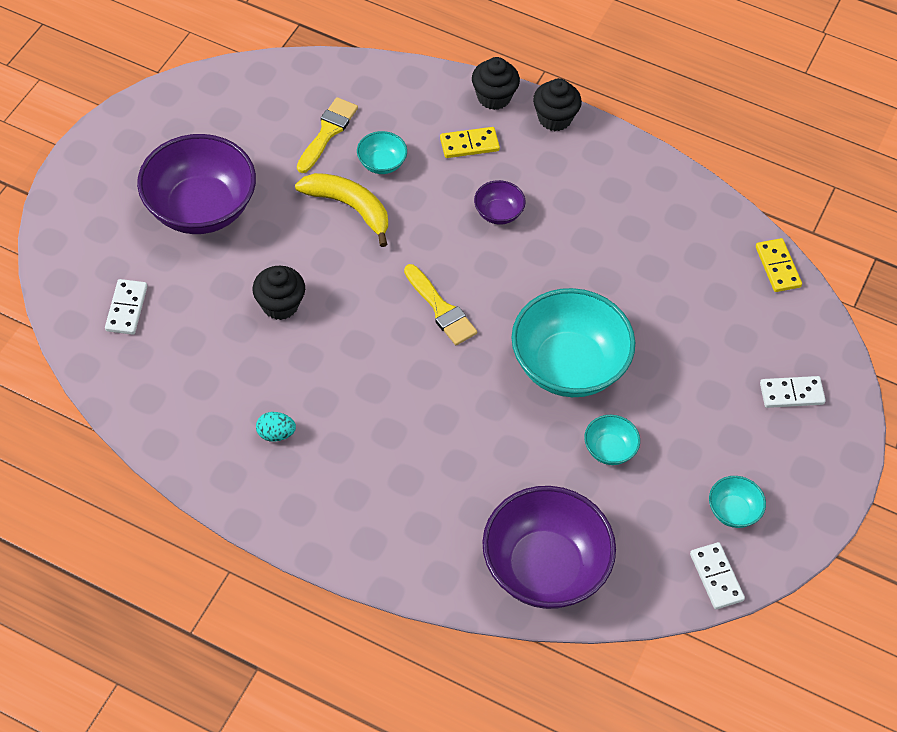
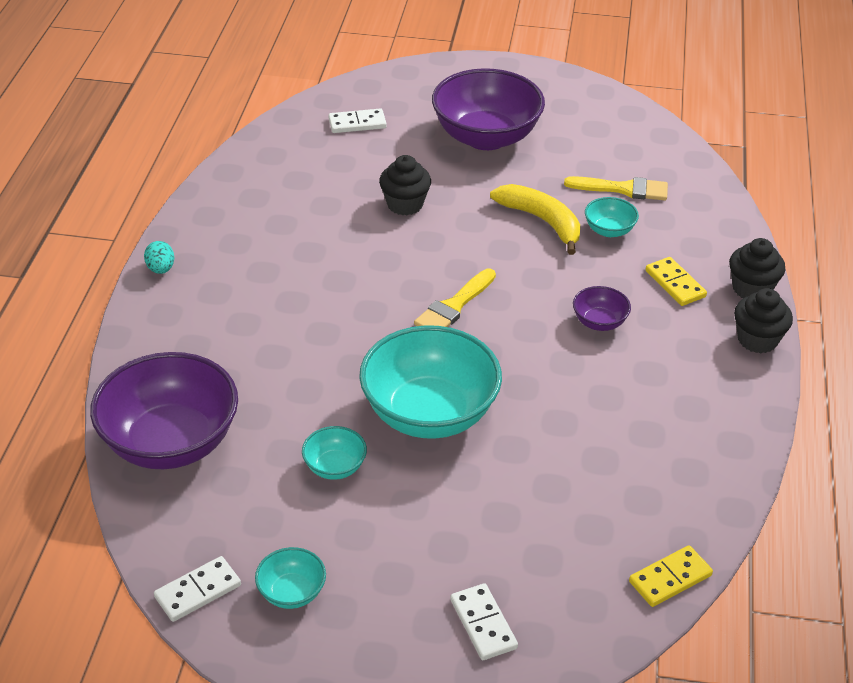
camera: 75 degrees right, 15 degrees down
(276, 434) = (263, 232): turquoise egg -> turquoise egg (161, 269)
(349, 207) = (542, 221): yellow banana -> yellow banana turned 60 degrees counterclockwise

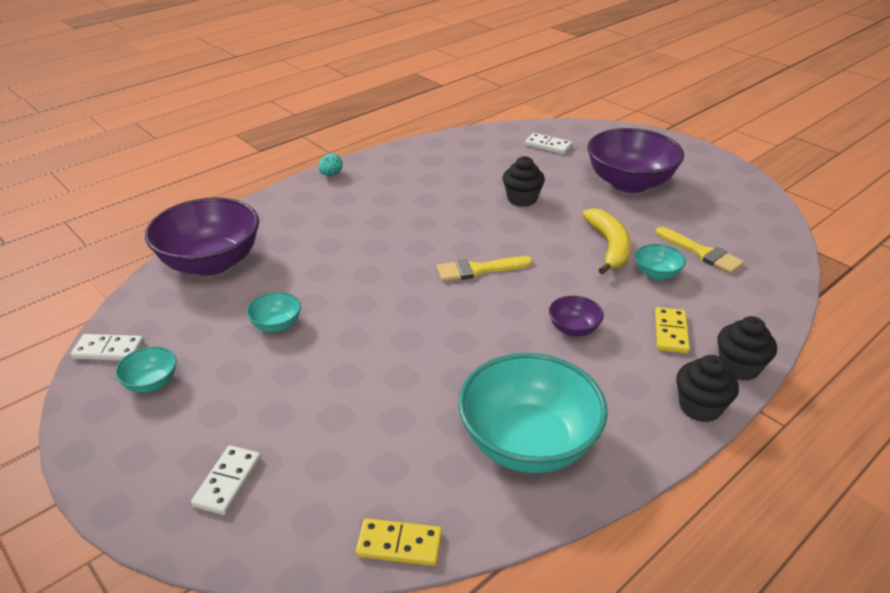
camera: 40 degrees right, 5 degrees down
(429, 413) = (376, 325): turquoise bowl -> turquoise bowl (528, 443)

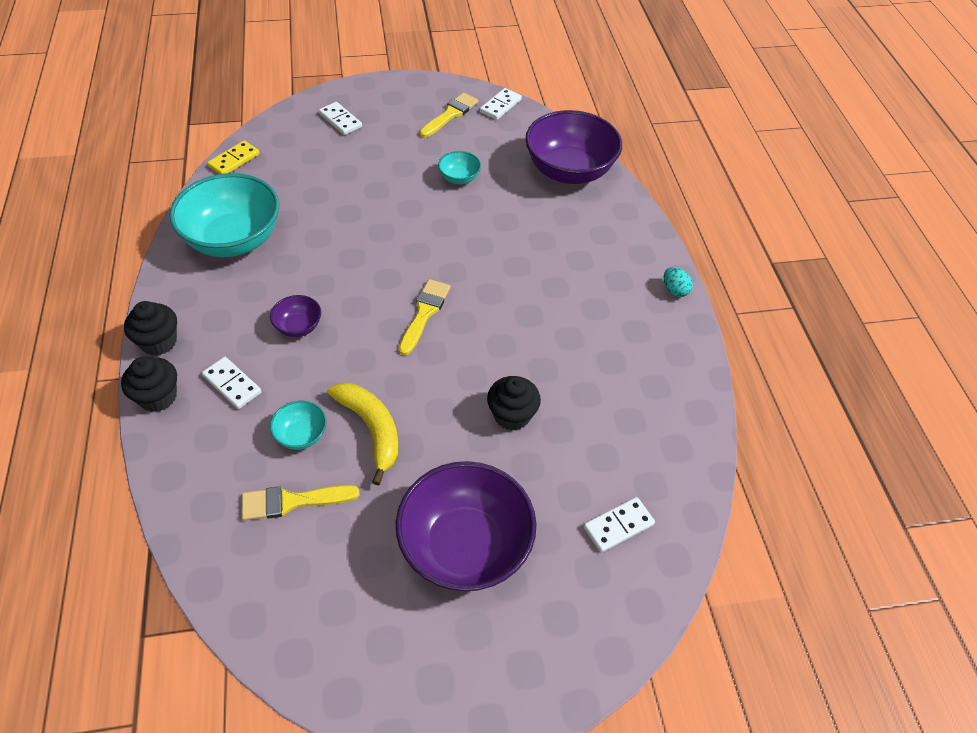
camera: 120 degrees right, 15 degrees up
(151, 383) = (450, 114): turquoise bowl -> yellow brush
(609, 247) = (371, 429): yellow banana -> yellow banana turned 150 degrees counterclockwise
(671, 332) = (232, 384): yellow domino -> white domino

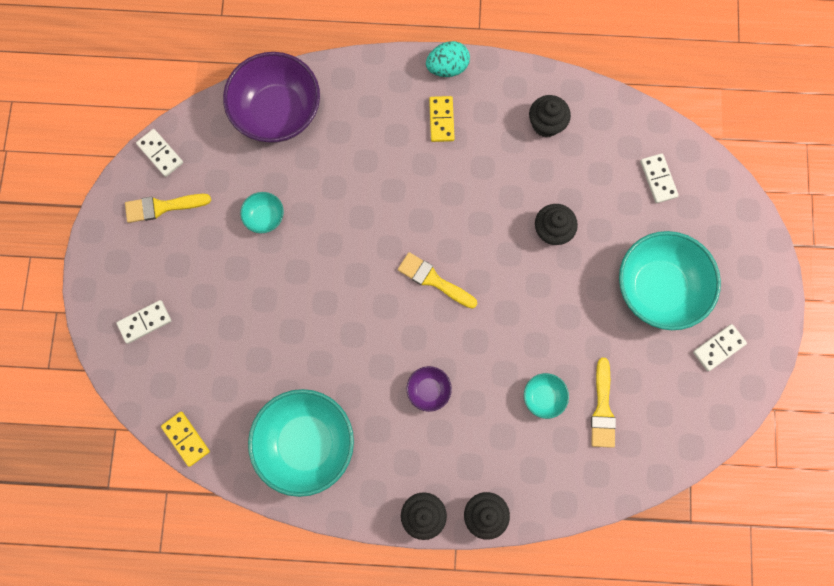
camera: 75 degrees left, 25 degrees up
(232, 384) = (482, 451): white domino -> white domino (718, 348)
(371, 429) = (547, 341): yellow banana -> none
(450, 114) = (162, 207): yellow brush -> yellow brush turned 60 degrees counterclockwise
(465, 546) = (658, 288): purple bowl -> turquoise bowl
(611, 294) = (441, 120): none -> yellow domino
(645, 390) = (546, 124): none -> black cupcake
(675, 290) = (447, 67): turquoise egg -> turquoise egg, size x1.53

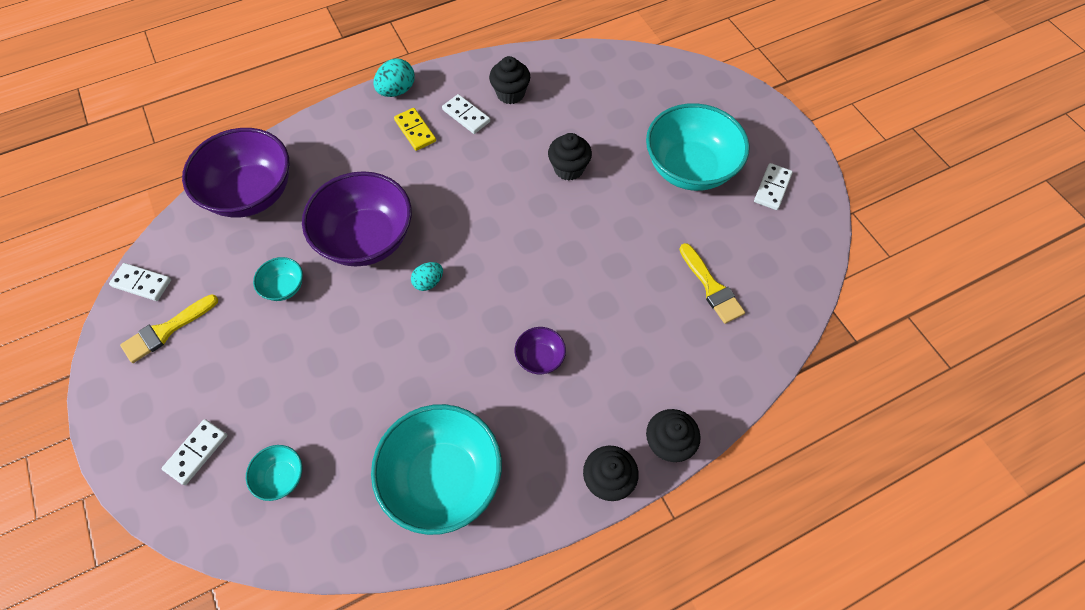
camera: 30 degrees left, 15 degrees down
(186, 439) = (303, 550): yellow domino -> none
(349, 207) = (366, 239): none -> purple bowl
(377, 275) = (428, 282): none -> turquoise egg
(433, 280) = (485, 259): yellow brush -> none
(543, 397) = (652, 306): turquoise bowl -> turquoise bowl (281, 477)
(658, 179) = (632, 90): white domino -> white domino (466, 116)

